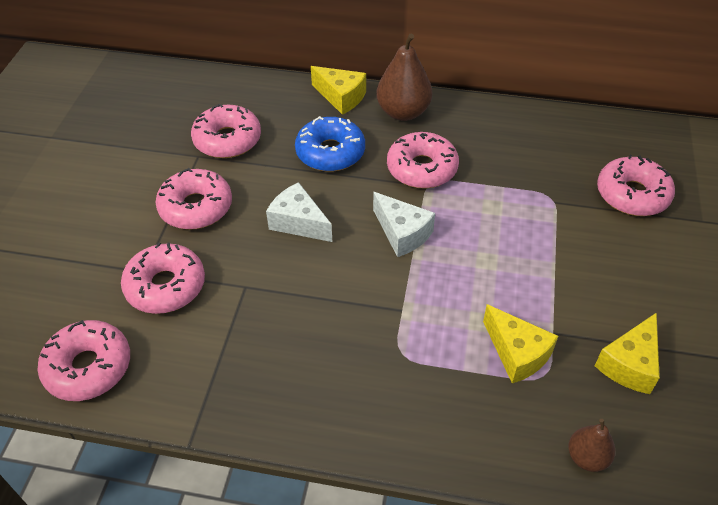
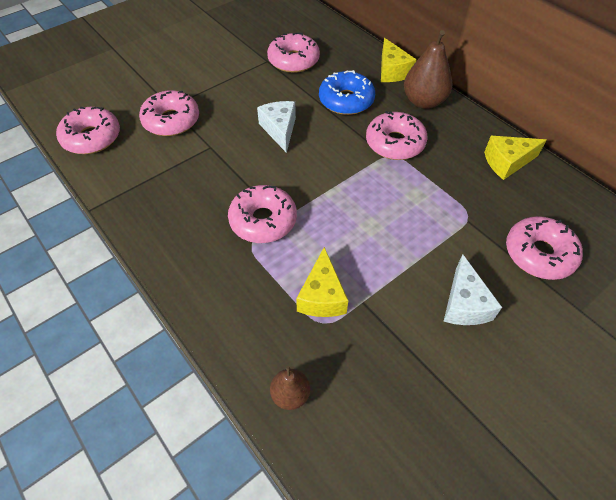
camera: 40 degrees right, 5 degrees up
(196, 207) = (234, 88): pink donut -> pink donut (263, 220)
(402, 233) = (335, 174): white cheese -> white cheese (464, 304)
(629, 364) = (393, 362): yellow cheese -> yellow cheese (507, 162)

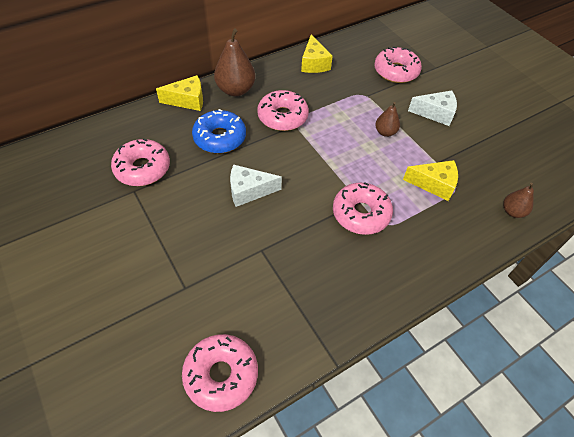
camera: 85 degrees left, 0 degrees up
(171, 121) = (211, 286): pink donut -> none
(402, 242) = (385, 132): none -> brown pear

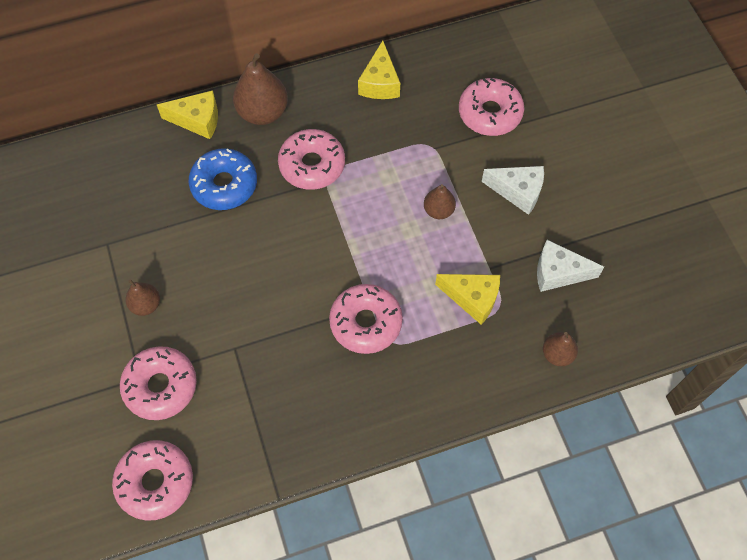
camera: 15 degrees right, 10 degrees up
(142, 168) = (123, 214): pink donut -> pink donut (161, 386)
(177, 230) = (146, 305): none -> brown pear
(249, 191) = (240, 267): white cheese -> white cheese (558, 273)

